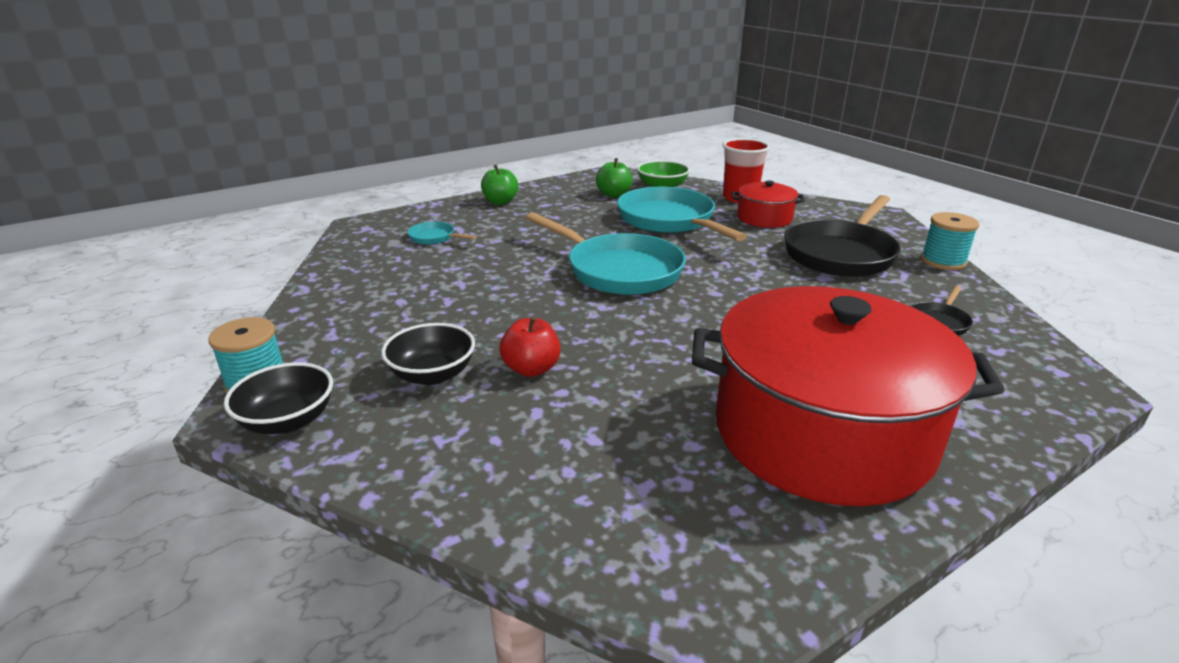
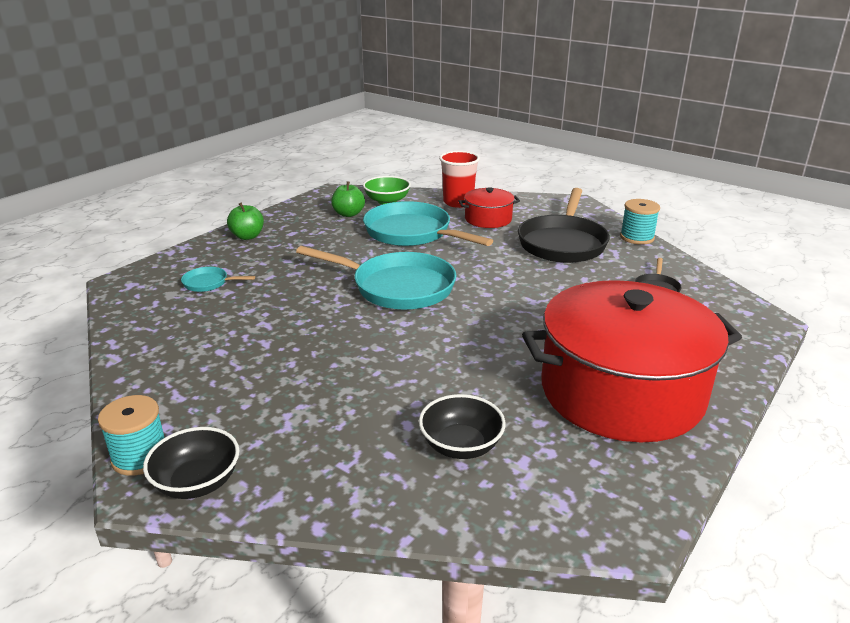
camera: 20 degrees left, 0 degrees up
(432, 374) = (299, 412): black bowl -> black bowl (461, 445)
(531, 369) = (380, 389): red apple -> none

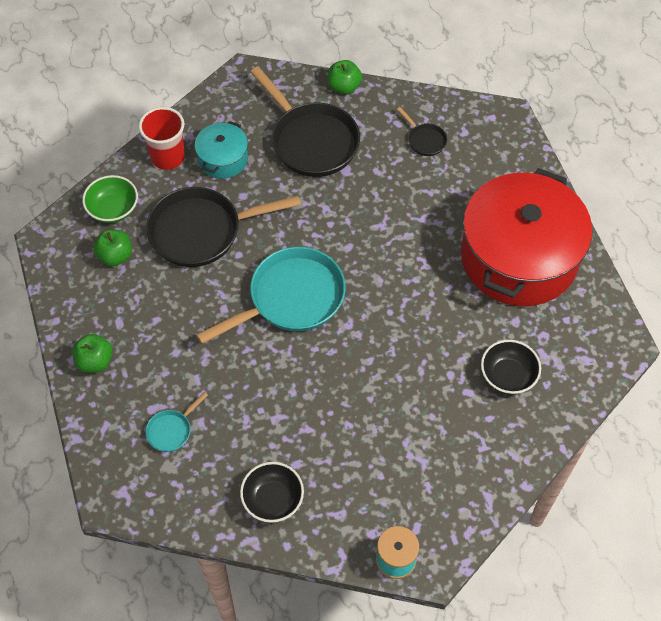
camera: 55 degrees left, 30 degrees up
(197, 482) = (445, 534): black bowl -> black bowl (273, 499)
(412, 233) = (201, 231): turquoise pan -> black pan
(488, 219) = (223, 159): red pot -> turquoise pot
(637, 237) = (344, 87): turquoise spool -> green apple

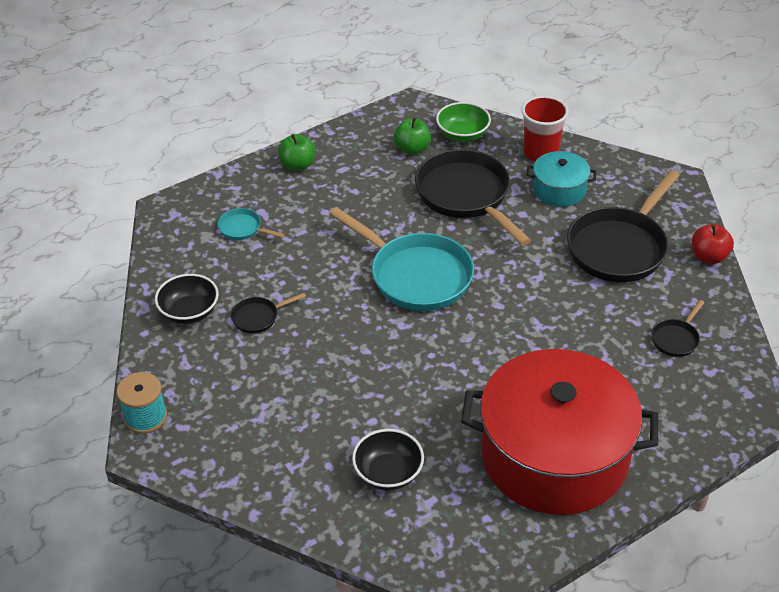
camera: 75 degrees right, 15 degrees down
(300, 439) = (258, 317): none -> black pan
(344, 87) = (709, 257): green apple -> red apple

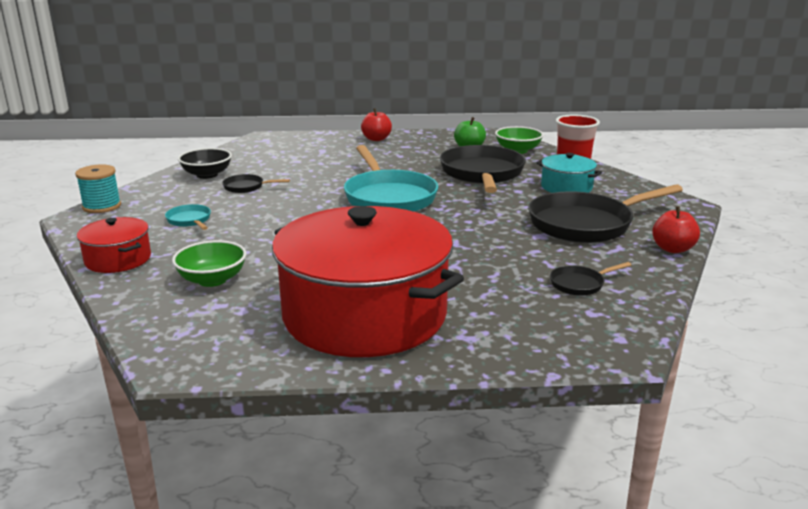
camera: 30 degrees right, 20 degrees down
(243, 228) = (298, 153): turquoise pan -> turquoise pan (190, 220)
(270, 488) = (118, 259): none -> red pot
(297, 165) = (376, 139): green apple -> red apple
(388, 473) = (212, 280): black bowl -> green bowl

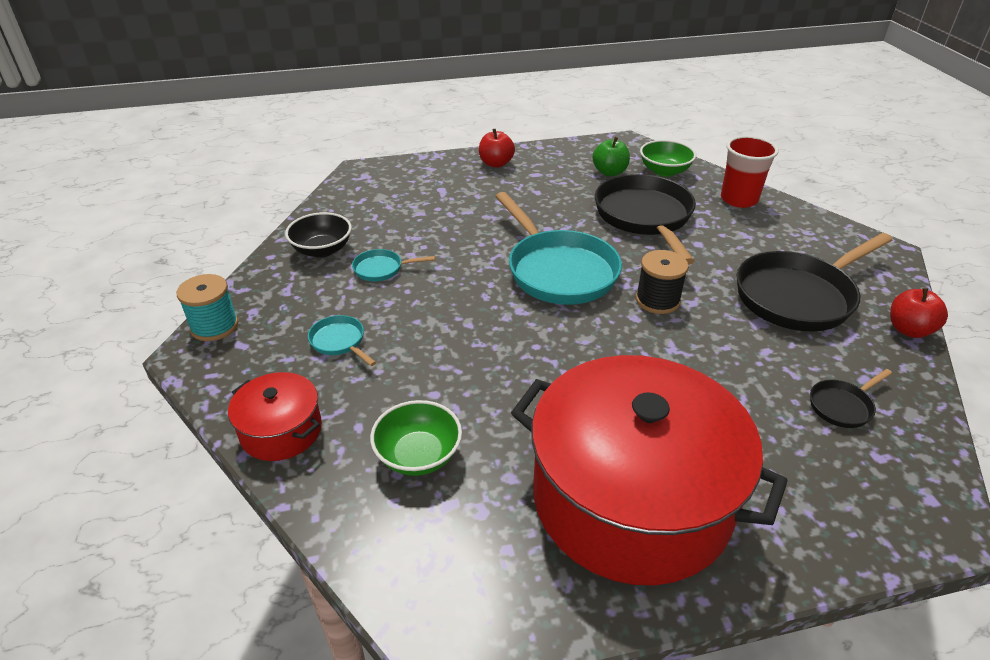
camera: 10 degrees left, 15 degrees up
(246, 187) = (381, 269): black pan -> turquoise pan
(460, 218) = (657, 300): none -> black spool
(566, 187) = (747, 232): turquoise pot -> none

